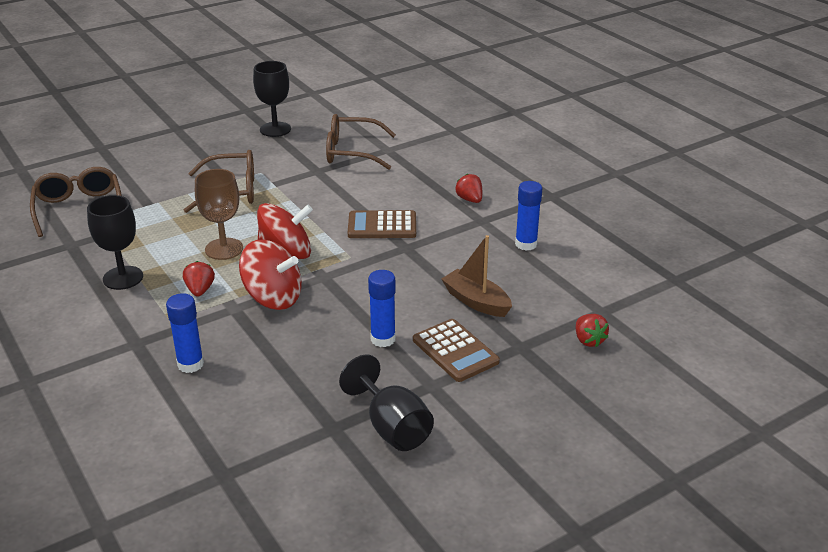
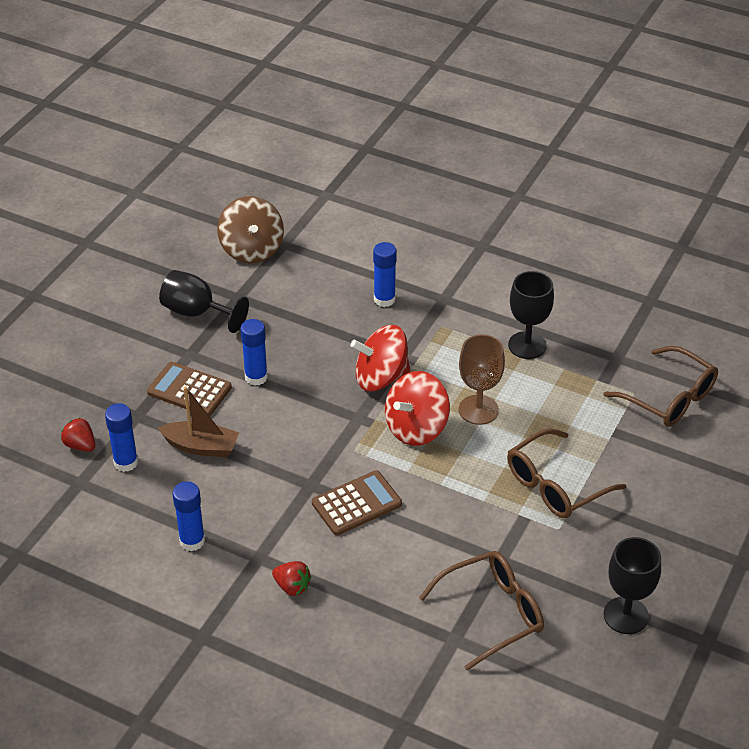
camera: 150 degrees right, 10 degrees up
(200, 290) = (449, 360): red strawberry -> none
(266, 484) = (252, 249): none -> brown spinning top
(552, 312) = (126, 462): none -> blue glue stick

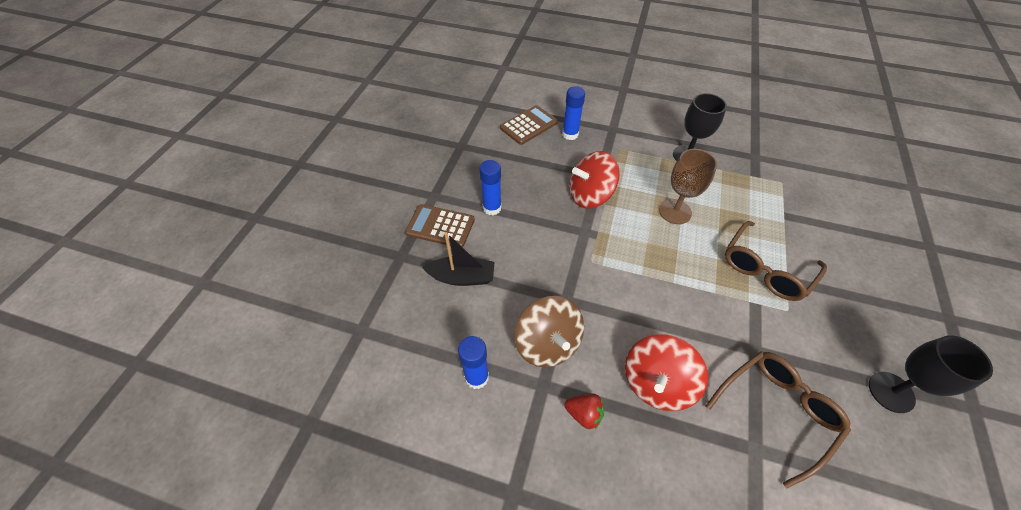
camera: 10 degrees left, 10 degrees up
(80, 445) = (355, 292): red strawberry -> none
(126, 462) = (399, 303): blue glue stick -> none
(197, 313) = (432, 161): black goblet -> none
(201, 447) = (462, 277): brown boat -> black boat
(252, 249) = (461, 110): brown spinning top -> brown spinning top (547, 343)
(356, 504) = (611, 313): brown calculator -> brown calculator (528, 125)
(416, 428) = (633, 234): red spinning top -> red spinning top (656, 383)
(669, 398) = (810, 182): brown glasses -> none

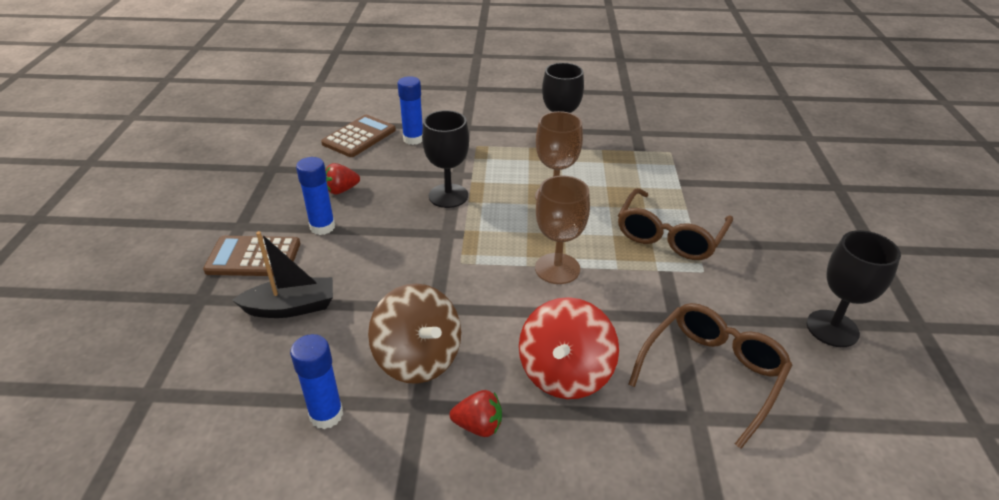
camera: 15 degrees left, 15 degrees down
(509, 175) = (341, 190): none -> red strawberry
(590, 195) = (448, 196): red spinning top -> black goblet
(666, 283) = (557, 268): none -> brown goblet

